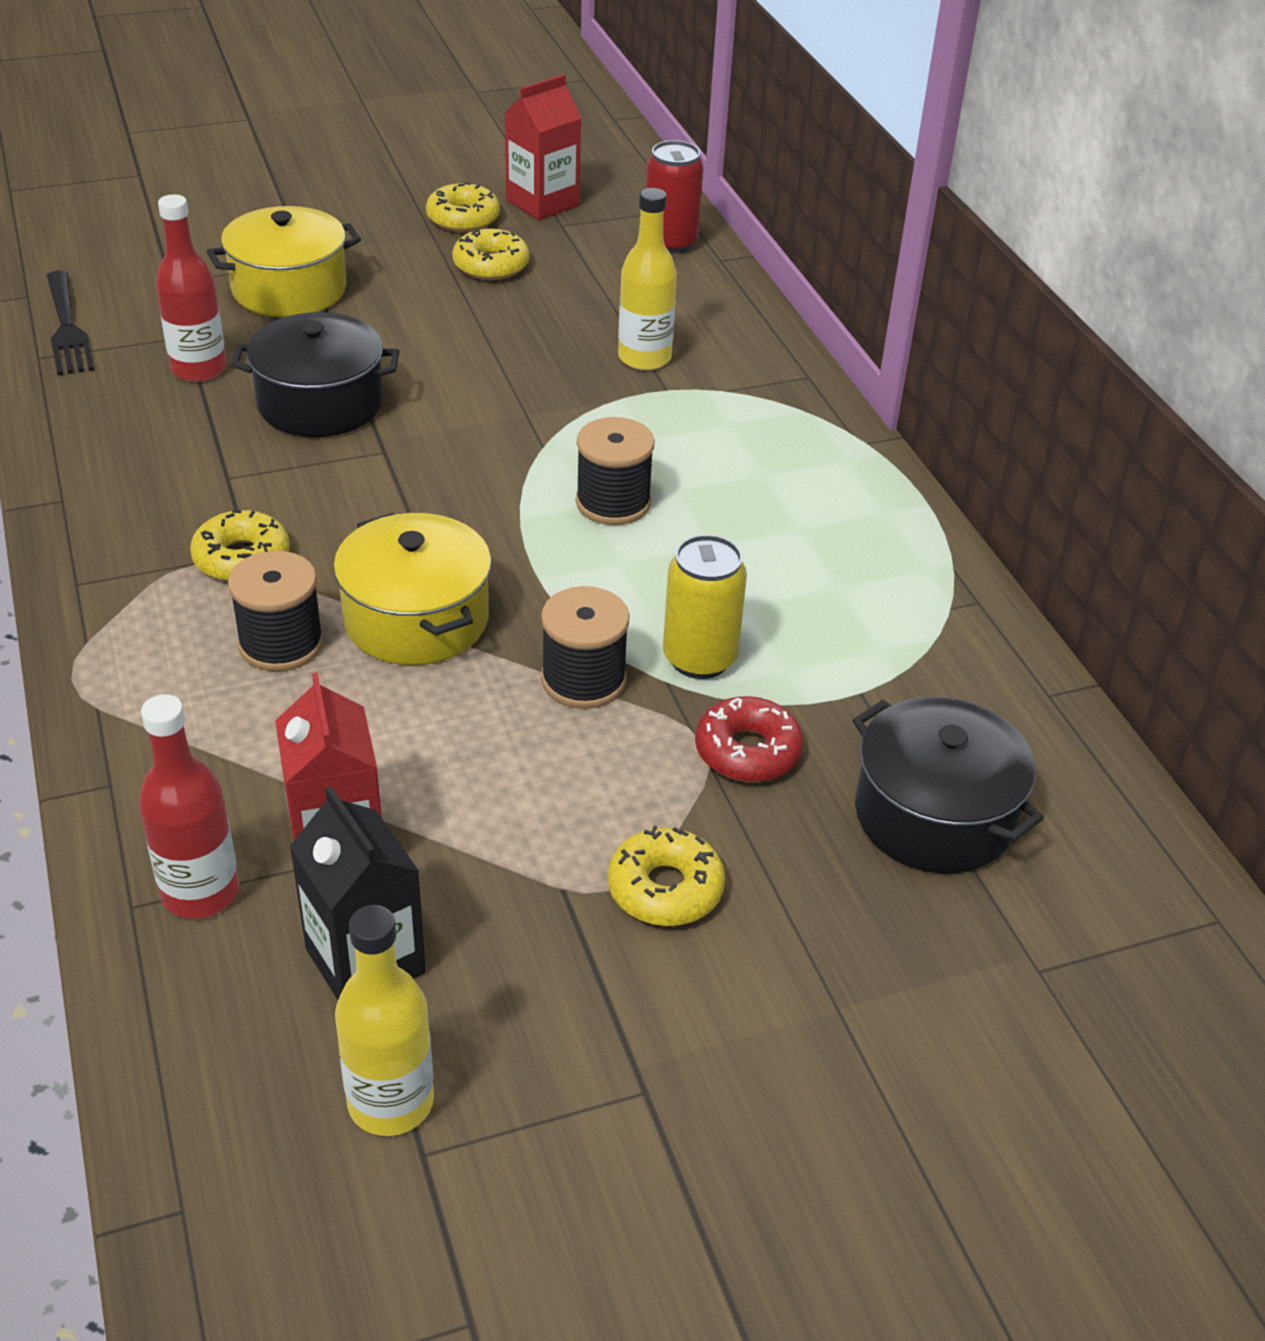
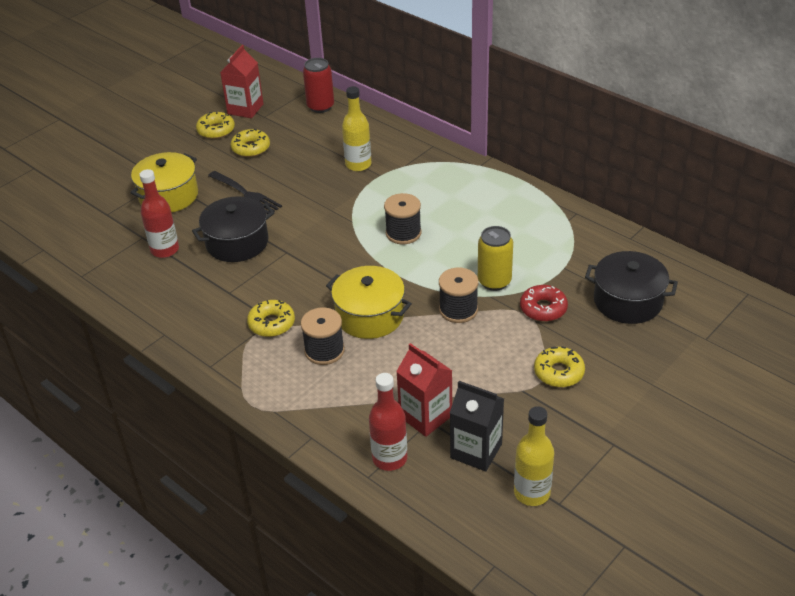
camera: 25 degrees left, 0 degrees up
(67, 328) = (81, 256): black fork -> black fork (246, 194)

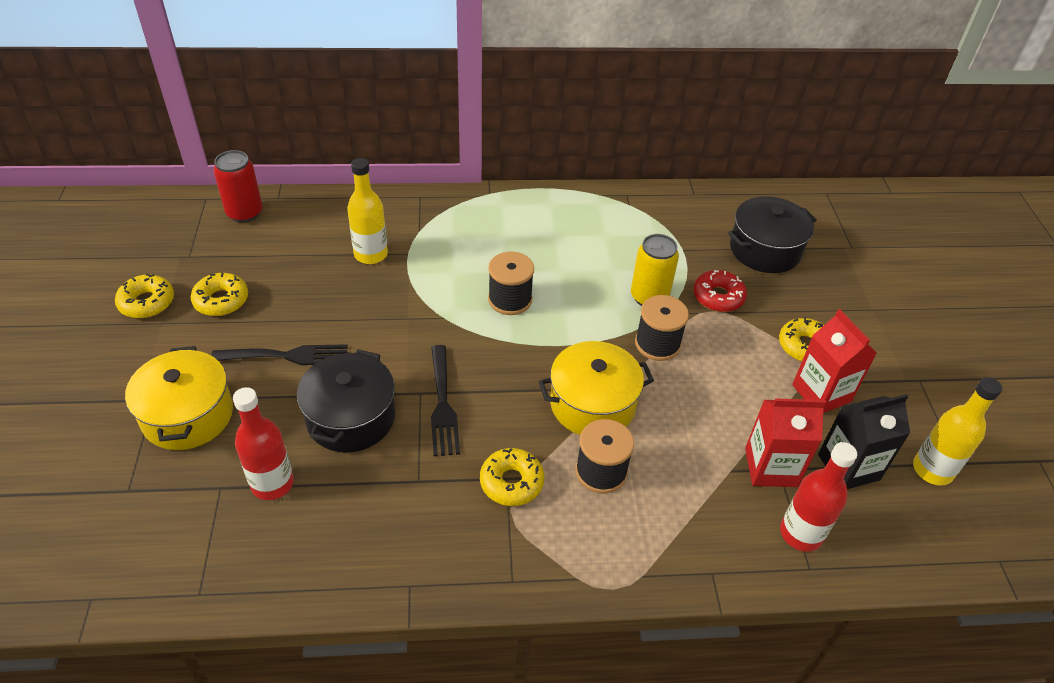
camera: 50 degrees left, 5 degrees up
(245, 109) = (153, 259): red carton -> red carton (821, 393)
(289, 265) = (443, 404): none -> black fork

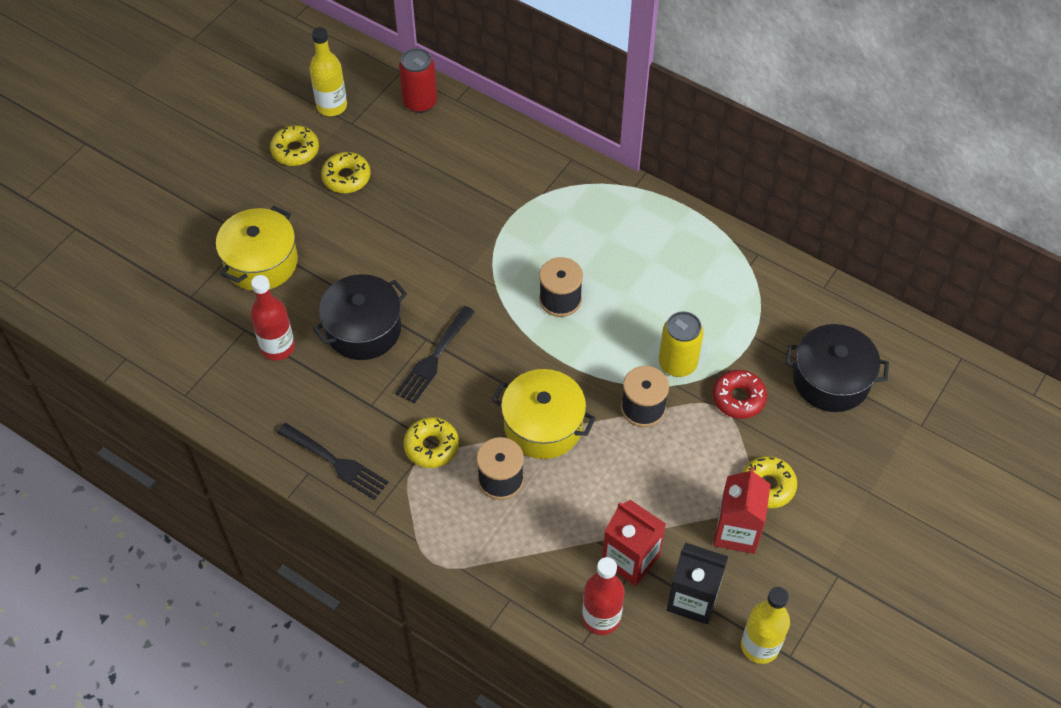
camera: 40 degrees right, 10 degrees up
(287, 356) = (358, 253): black fork -> black fork (336, 463)
(371, 254) = (486, 196): yellow bottle -> yellow bottle (332, 106)

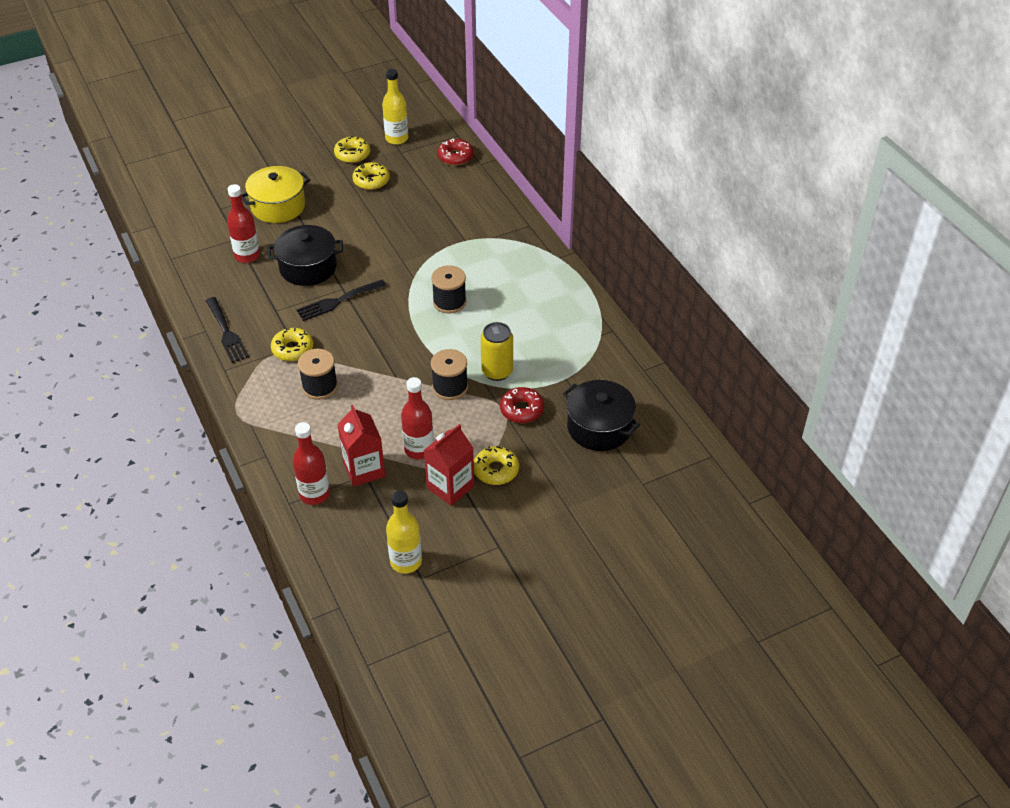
camera: 30 degrees right, 10 degrees down
(420, 102) = (455, 156): red can -> red donut
(543, 425) = (374, 368): yellow pot -> none
(669, 503) = (419, 449): none -> red bottle
(693, 599) = (385, 512): black carton -> none

